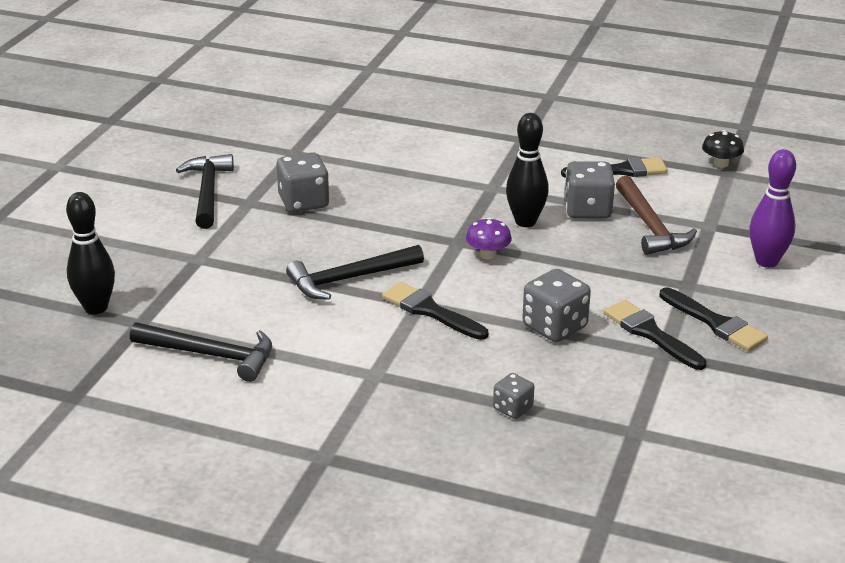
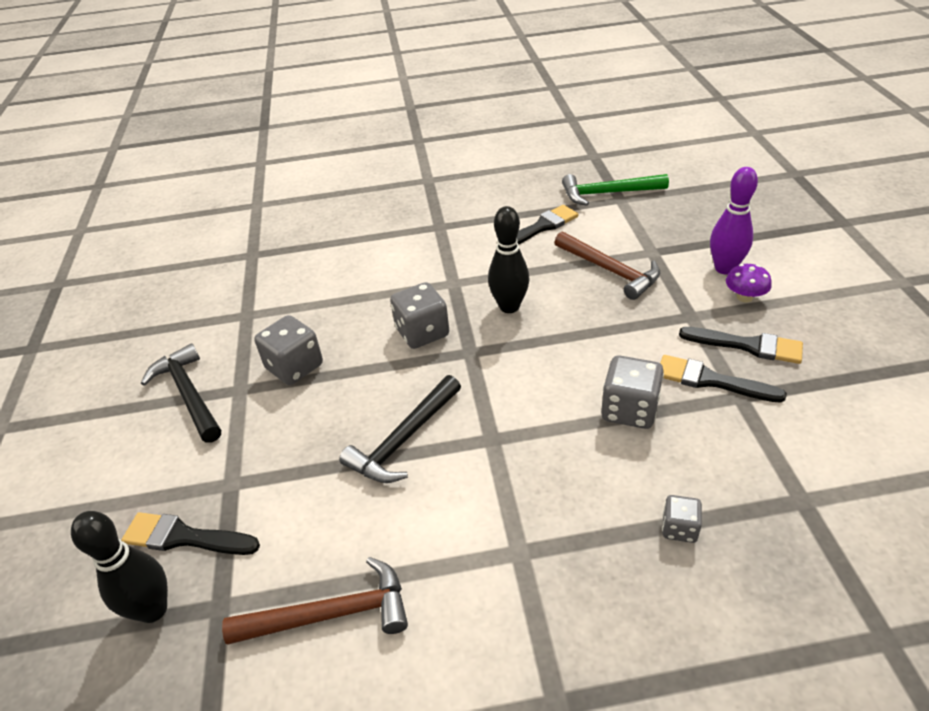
camera: 25 degrees left, 10 degrees up
(211, 355) = (331, 614): black hammer -> brown hammer
(430, 311) = (509, 444): black brush -> black brush (184, 537)
(488, 254) = (507, 355): purple mushroom -> purple mushroom (744, 297)
(587, 210) = (548, 274): grey dice -> grey dice (422, 332)
(720, 164) = (607, 193): black mushroom -> green hammer

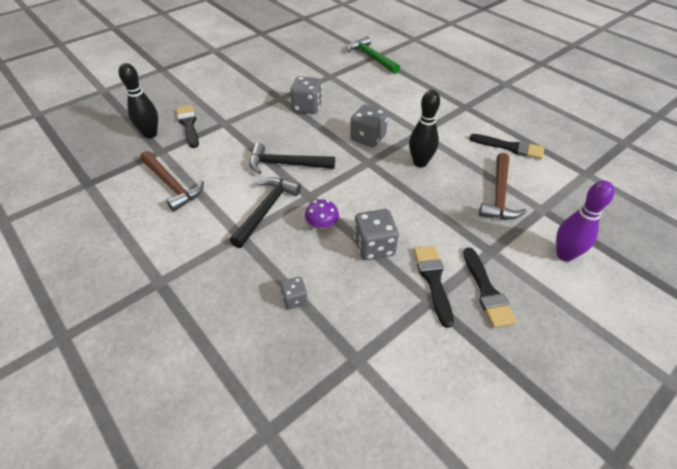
camera: 55 degrees right, 5 degrees up
(189, 394) = (266, 85): black hammer -> black hammer (266, 210)
(607, 193) = (586, 165): green hammer -> green hammer (371, 57)
(744, 297) = (541, 275): purple mushroom -> purple mushroom (322, 225)

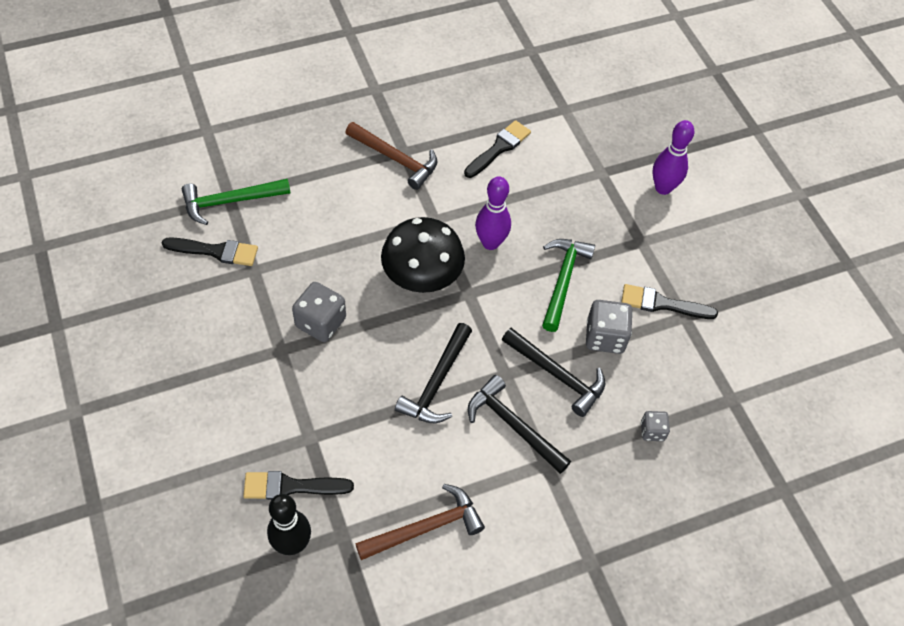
camera: 75 degrees left, 10 degrees up
(322, 225) = (557, 375): purple mushroom -> black hammer
(368, 138) = (422, 276): grey dice -> black mushroom
(413, 209) = (563, 280): none -> green hammer
(420, 162) = (490, 243): black bowling pin -> purple bowling pin
(487, 291) = (686, 268): black brush -> black brush (216, 251)
(499, 195) = (569, 196): brown hammer -> brown hammer (396, 159)

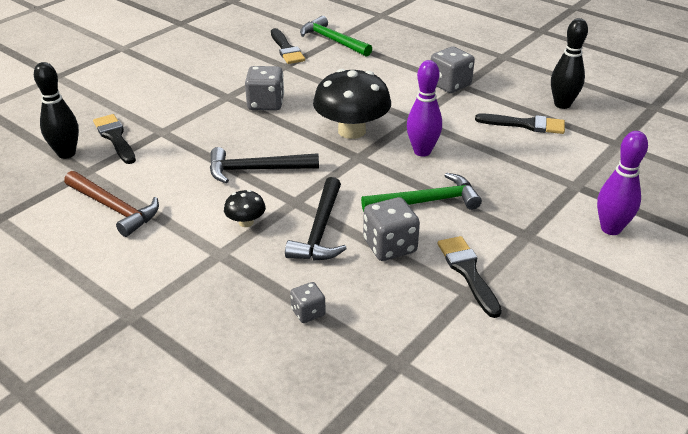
camera: 65 degrees right, 20 degrees down
(396, 159) = (450, 85): brown hammer -> grey dice
(486, 104) = (562, 104): none -> black bowling pin
(513, 425) = (246, 222): black hammer -> black mushroom

